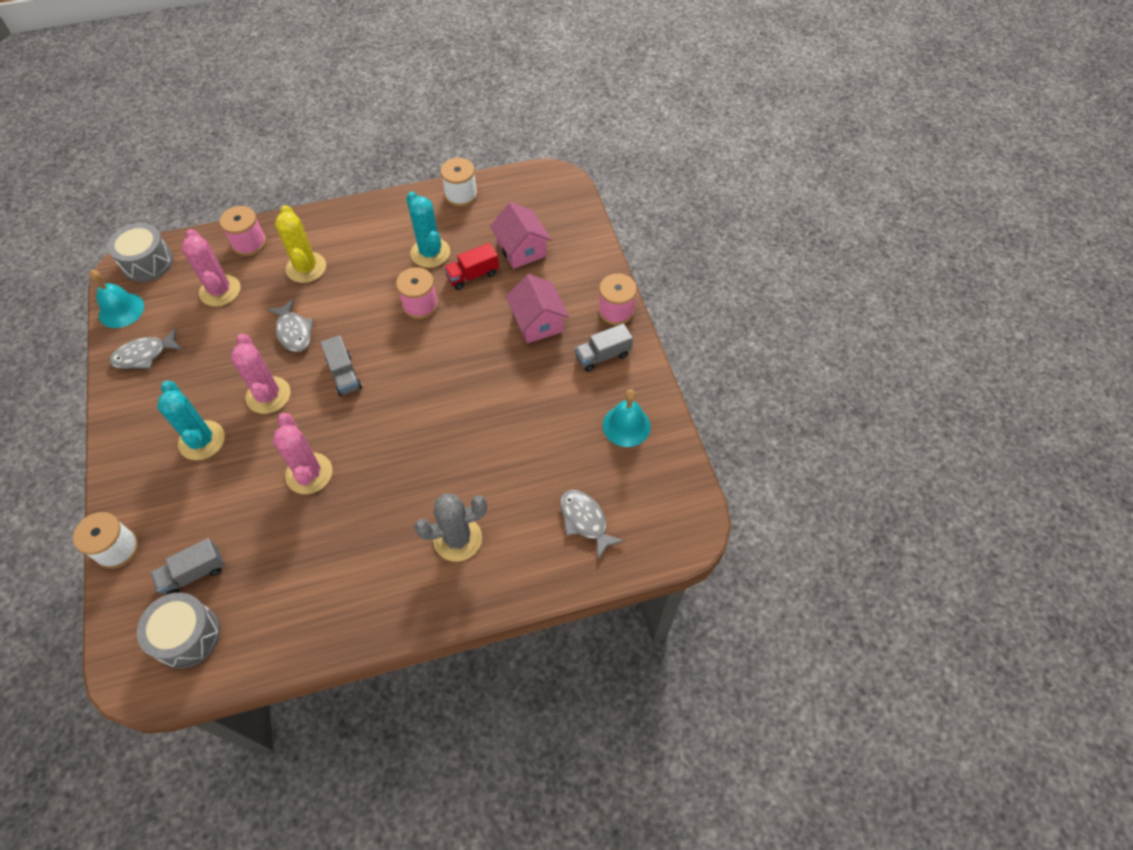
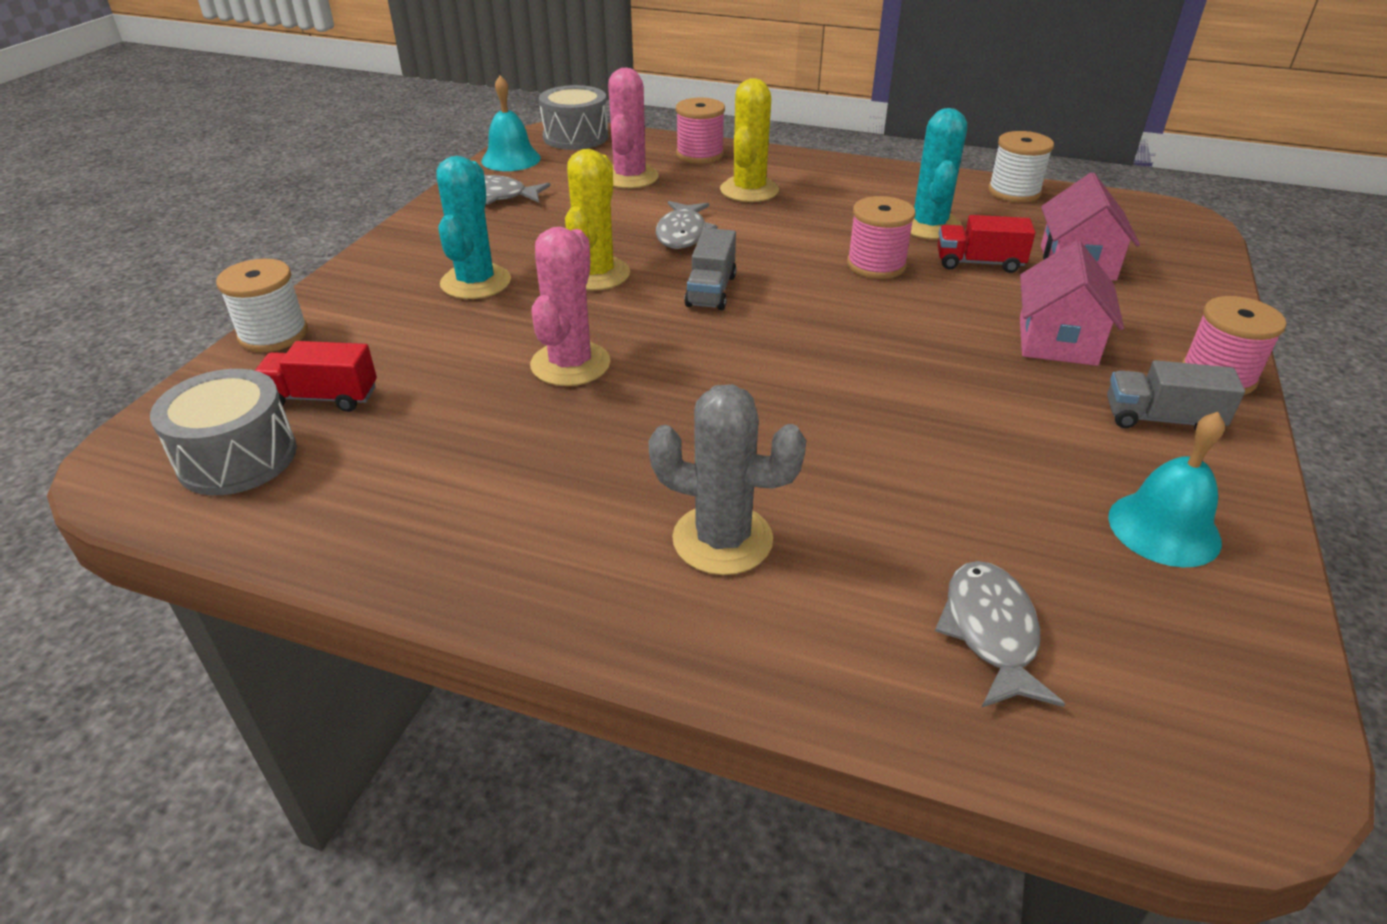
camera: 35 degrees right, 20 degrees down
(194, 573) = (322, 397): grey truck -> red truck
(268, 395) = (595, 274): pink cactus -> yellow cactus

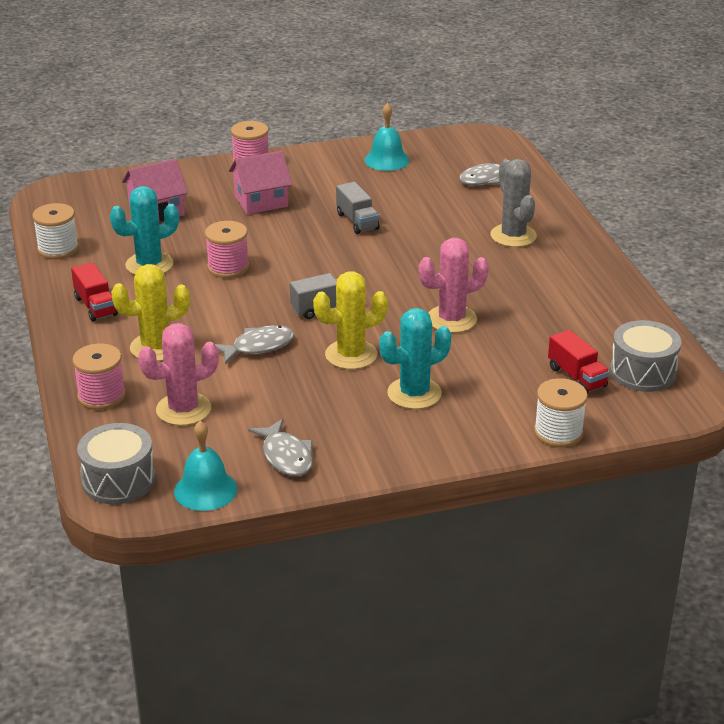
camera: 125 degrees left, 5 degrees down
(979, 263) = (189, 238): red truck -> red truck (95, 306)
(1161, 419) = (306, 169): grey truck -> grey truck (357, 221)

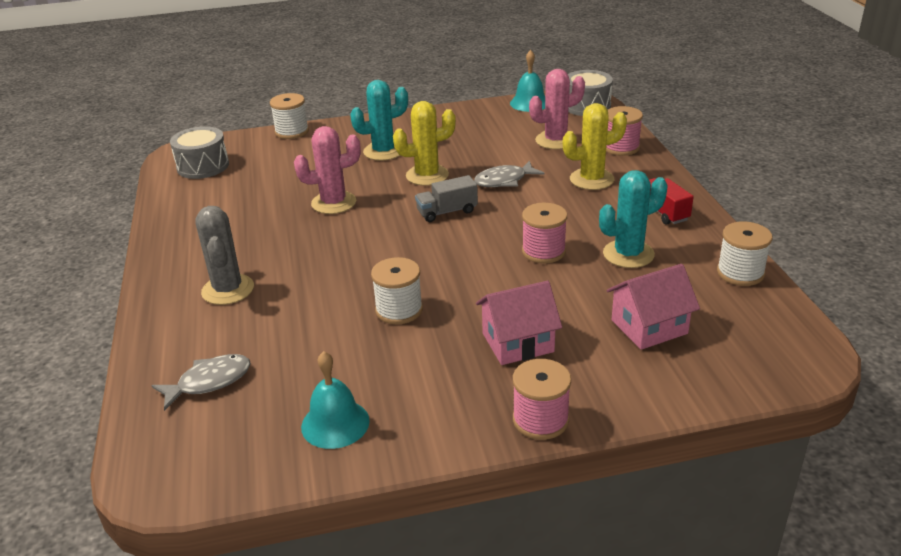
camera: 175 degrees left, 0 degrees up
(286, 456) = (479, 118): grey fish -> none
(357, 221) = (399, 310): grey truck -> white spool
(577, 377) = (256, 162): red truck -> none

